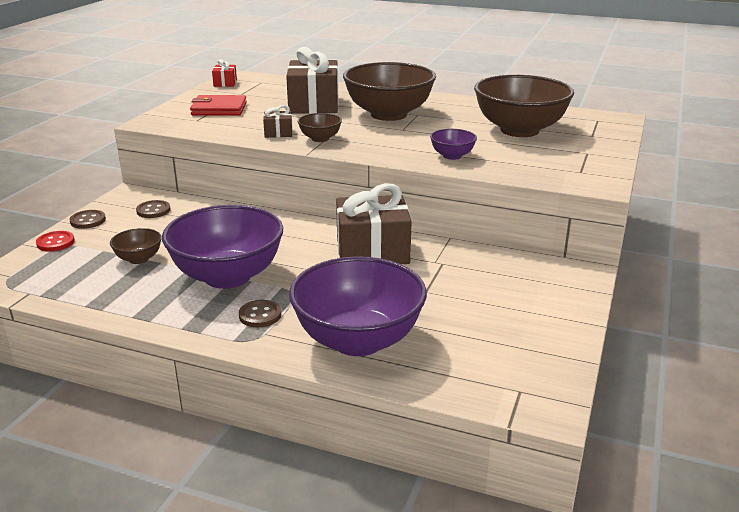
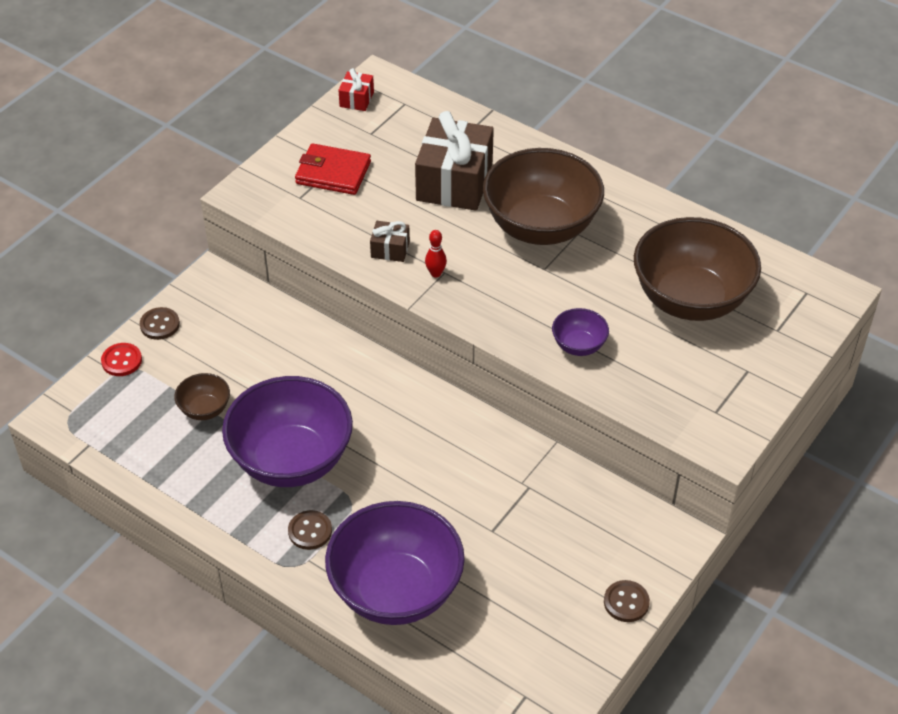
camera: 15 degrees right, 20 degrees up
(153, 210) = (234, 319): brown button -> brown button (626, 602)
(320, 139) = (435, 273): brown bowl -> red bowling pin
(372, 251) = (459, 449): brown gift -> none

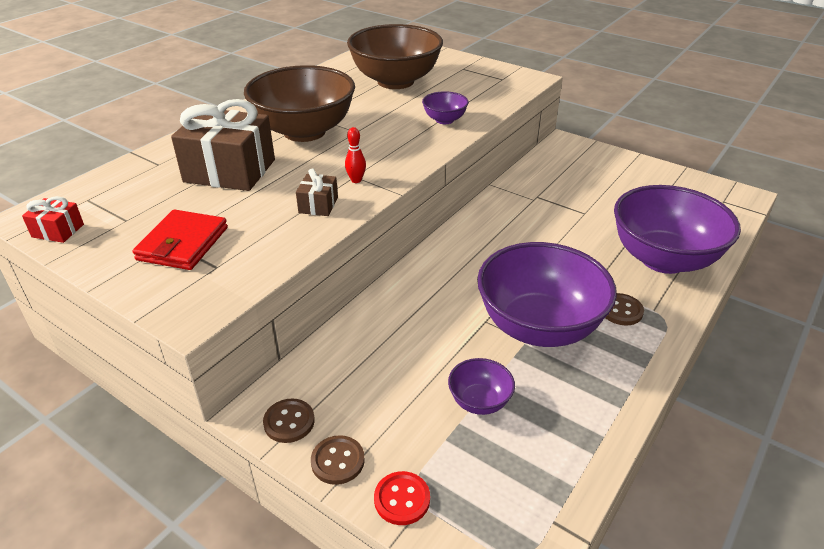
camera: 90 degrees left, 10 degrees down
(205, 409) = (479, 401): brown bowl -> purple bowl
(626, 602) = (626, 162): brown button -> brown button (289, 422)

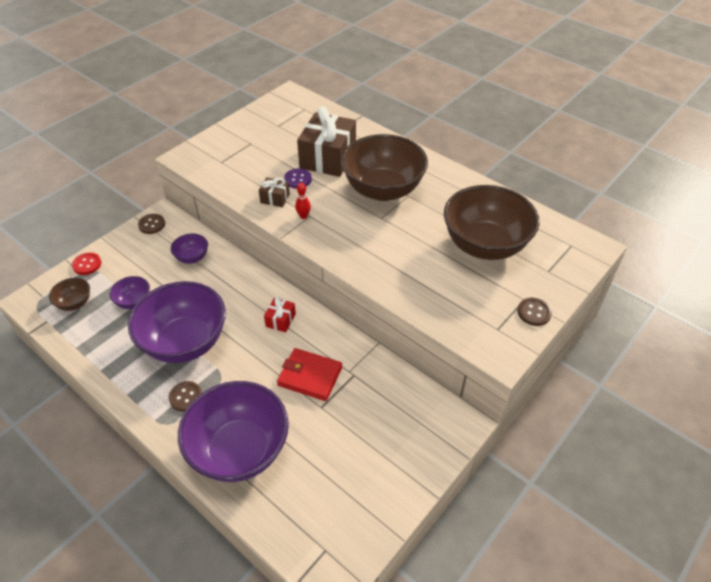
camera: 95 degrees right, 10 degrees up
(58, 231) = (273, 105): red gift -> red gift (280, 320)
(183, 244) = (247, 148): red wallet -> red wallet (310, 376)
(276, 190) = (298, 179): none -> purple button
(338, 461) = (119, 242): brown button -> brown button (534, 312)
(444, 120) = (398, 273): purple bowl -> purple bowl (192, 257)
(501, 487) = (75, 303): none -> brown bowl

